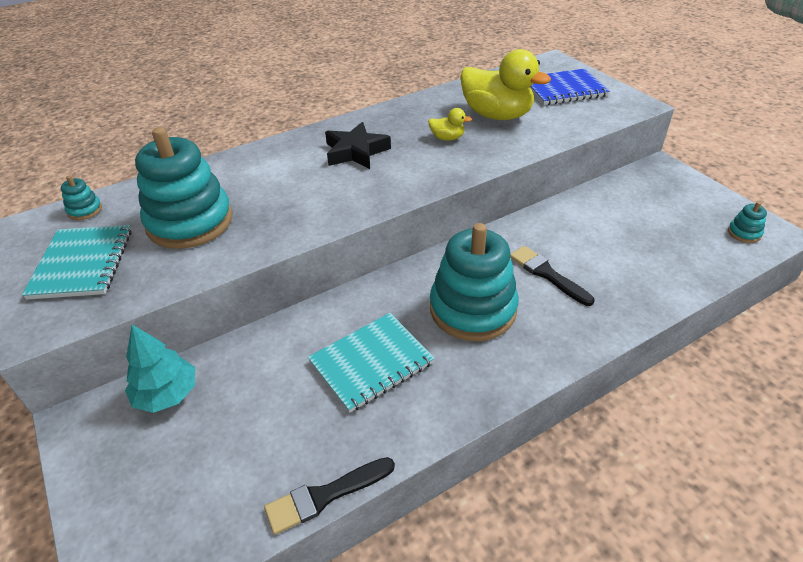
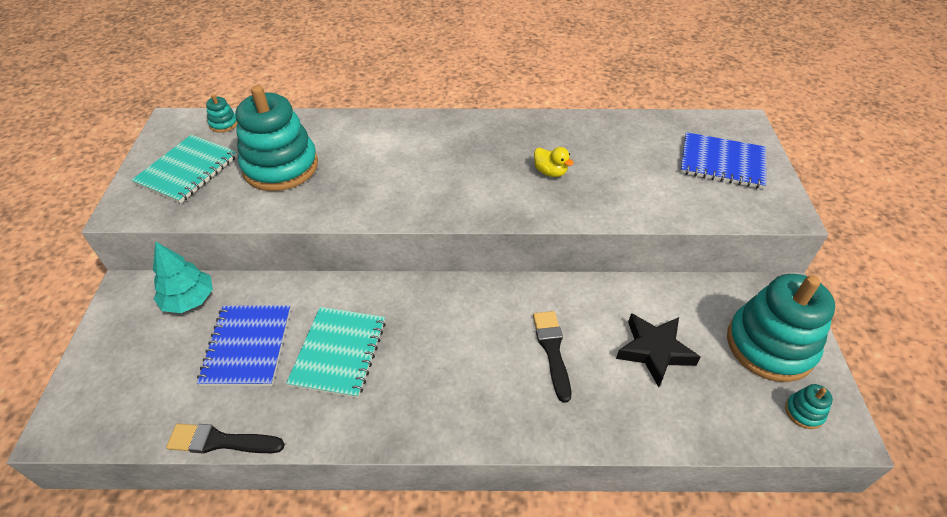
camera: 30 degrees right, 5 degrees up
(274, 402) = (247, 346): none -> blue notebook
(356, 152) = (458, 153): black star -> black star (654, 351)
(371, 362) = (339, 352): turquoise notebook -> turquoise notebook turned 75 degrees counterclockwise
(472, 309) = (457, 349): turquoise stacking toy -> turquoise stacking toy (770, 345)
(497, 115) = (621, 166): yellow duck -> none

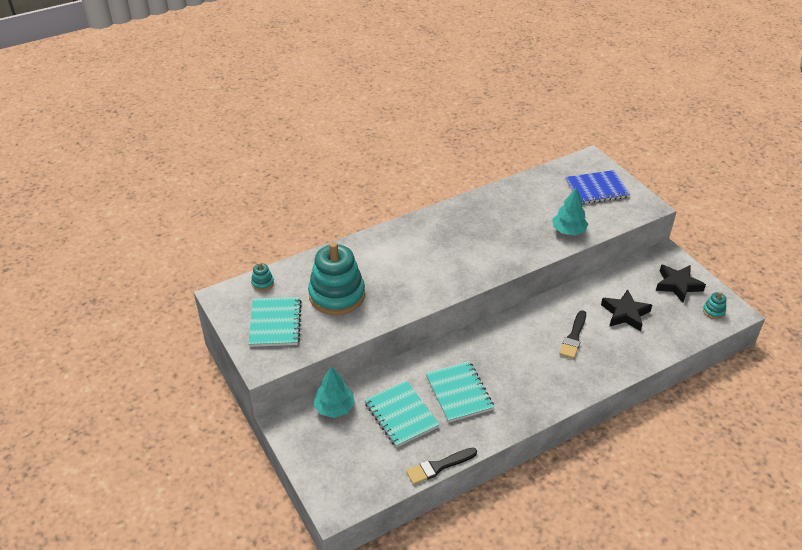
camera: 30 degrees left, 5 degrees down
(247, 346) = (401, 415): blue notebook -> turquoise notebook
(550, 172) = (507, 232): yellow duck -> none
(552, 350) = (573, 337): black brush -> black brush turned 120 degrees counterclockwise
(635, 201) = (568, 231): none -> turquoise tree
(770, 345) = (678, 285): turquoise stacking toy -> black star

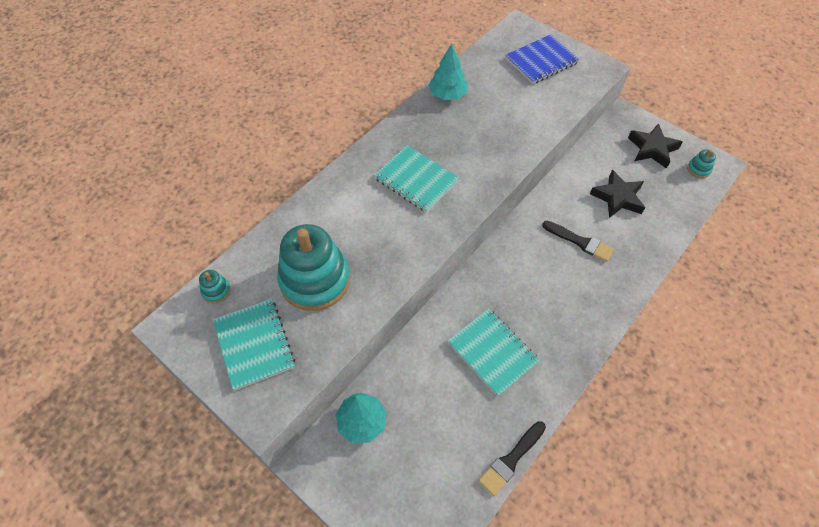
camera: 20 degrees left, 15 degrees up
(401, 415) = (441, 404): turquoise notebook -> turquoise notebook (416, 180)
(568, 231) = (536, 120): turquoise tree -> turquoise tree (447, 94)
(573, 337) = (580, 242): black brush -> black brush turned 60 degrees counterclockwise

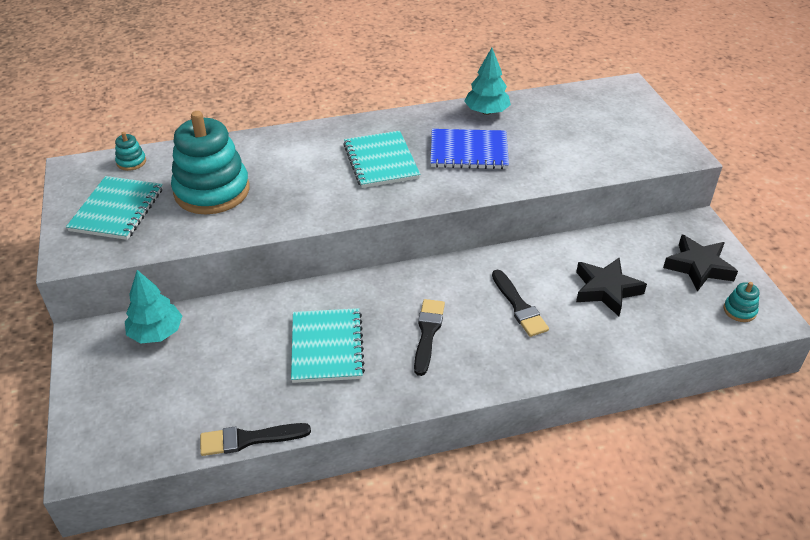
camera: 35 degrees right, 15 degrees down
(541, 61) = (618, 122): blue notebook -> blue notebook (469, 151)
(545, 298) = (427, 333): none -> black brush

